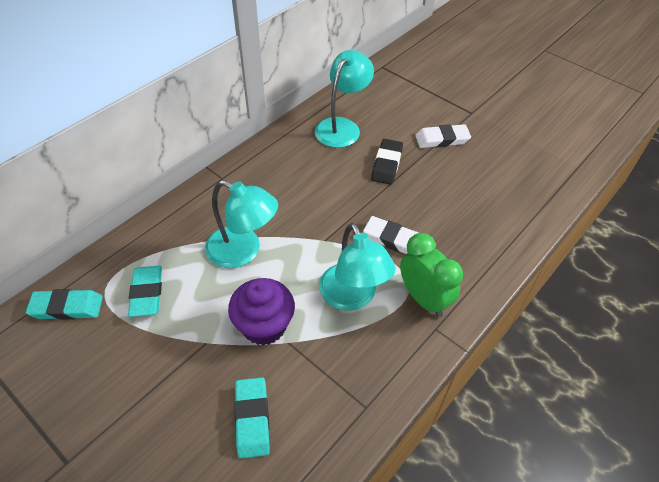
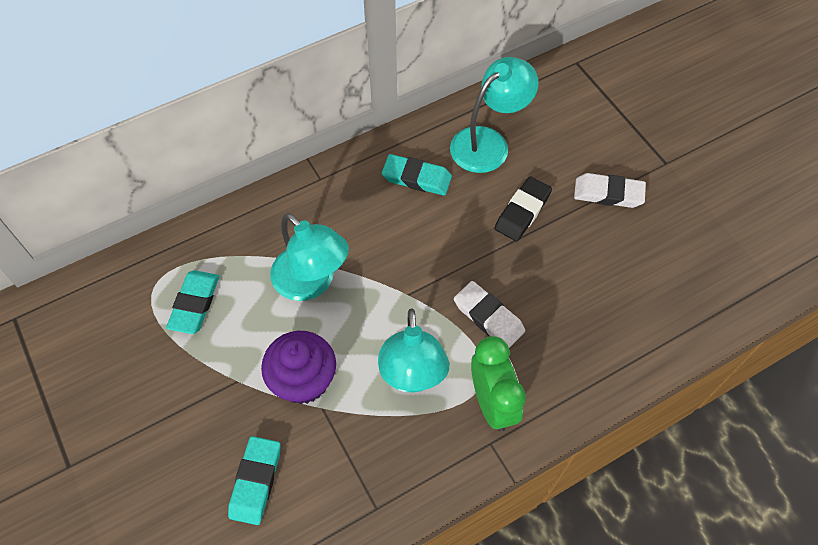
camera: 20 degrees right, 10 degrees up
(67, 307) = (111, 296): turquoise eraser -> turquoise eraser (416, 178)

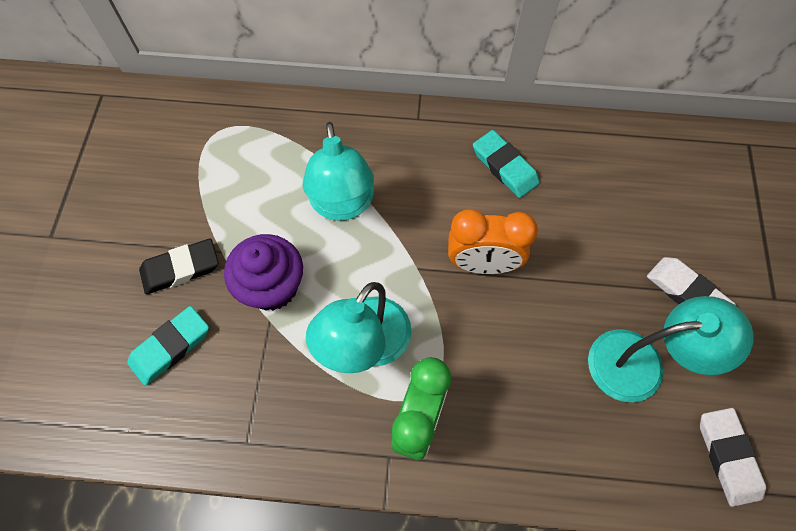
camera: 35 degrees right, 5 degrees up
(194, 304) = (237, 165): turquoise eraser -> none
(454, 261) = (482, 264): none -> orange clock
(488, 142) = (598, 173): turquoise lamp -> turquoise lamp (641, 363)
(488, 317) = (475, 337): white eraser -> white eraser (727, 457)
(522, 212) = (583, 258): black eraser -> black eraser (181, 269)

